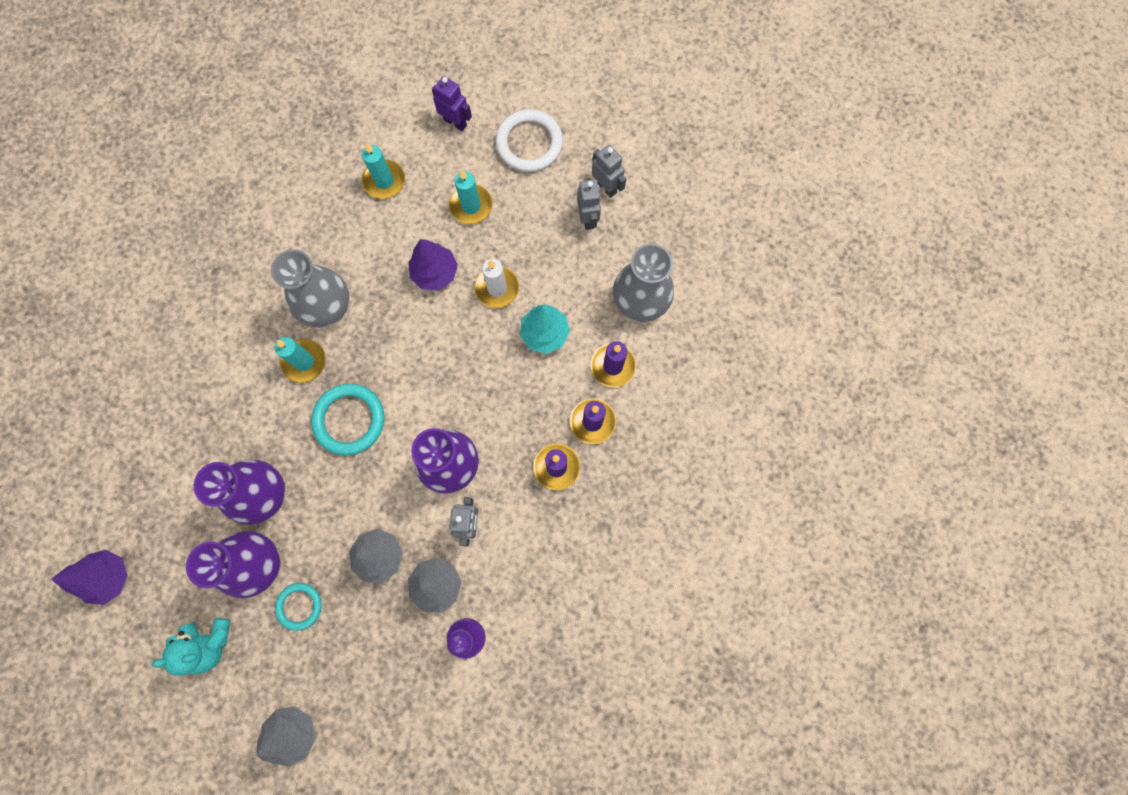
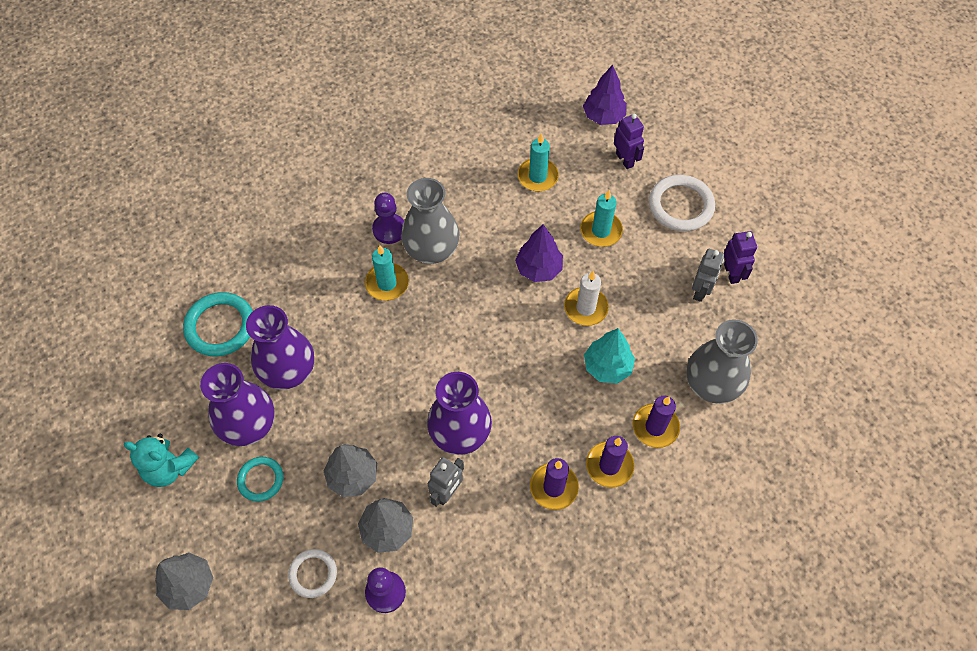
camera: 30 degrees right, 15 degrees down
(110, 577) = (128, 369): purple tree -> purple tree (603, 116)
(275, 307) = (389, 229): none -> purple pawn
(349, 420) = (395, 349): turquoise ring -> turquoise ring (220, 326)
(395, 659) = (313, 574): none -> white ring
(606, 187) = (731, 273): grey robot -> purple robot

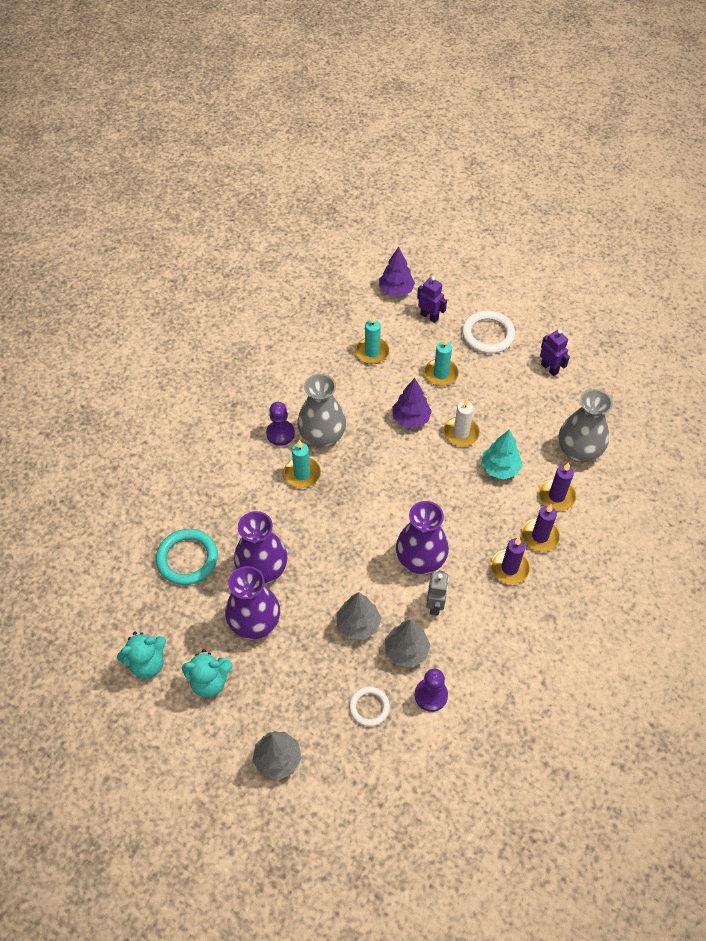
camera: 25 degrees left, 5 degrees down
(121, 420) = (147, 663): none -> turquoise teddy bear
(260, 480) = (288, 658): turquoise ring -> none
(700, 291) = (535, 389): grey robot -> none

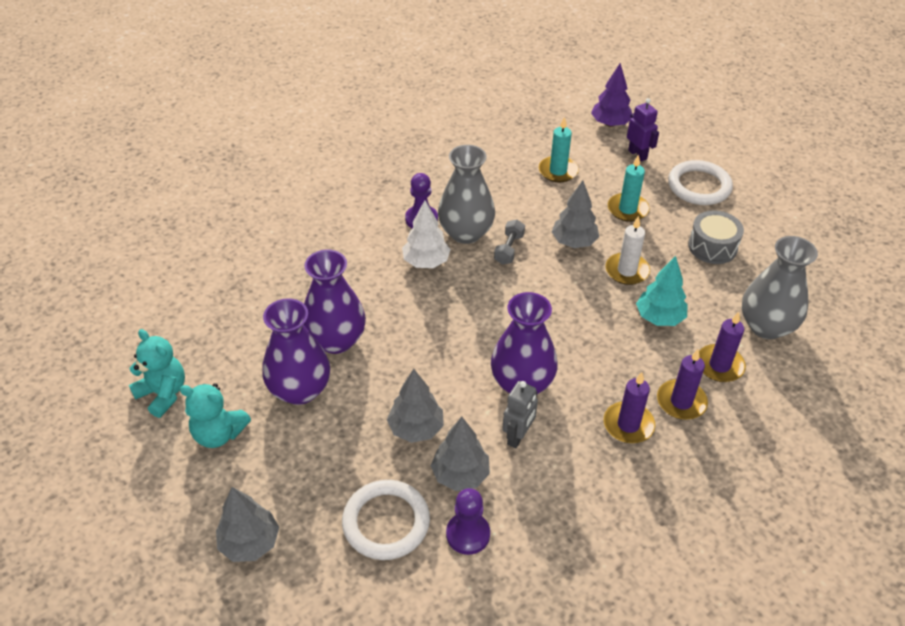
camera: 20 degrees right, 10 degrees down
(147, 663) = (163, 394): turquoise teddy bear -> turquoise teddy bear turned 135 degrees counterclockwise
(187, 559) = (261, 307): turquoise ring -> none
(302, 474) = (426, 262): turquoise candle -> white tree
(363, 441) = (509, 249): none -> grey dumbbell
(369, 707) = (386, 522): white ring -> white ring, size x1.65
(411, 418) = (574, 242): purple tree -> grey tree
(517, 390) = (712, 247): none -> grey drum
(549, 368) = (761, 235): purple robot -> none

